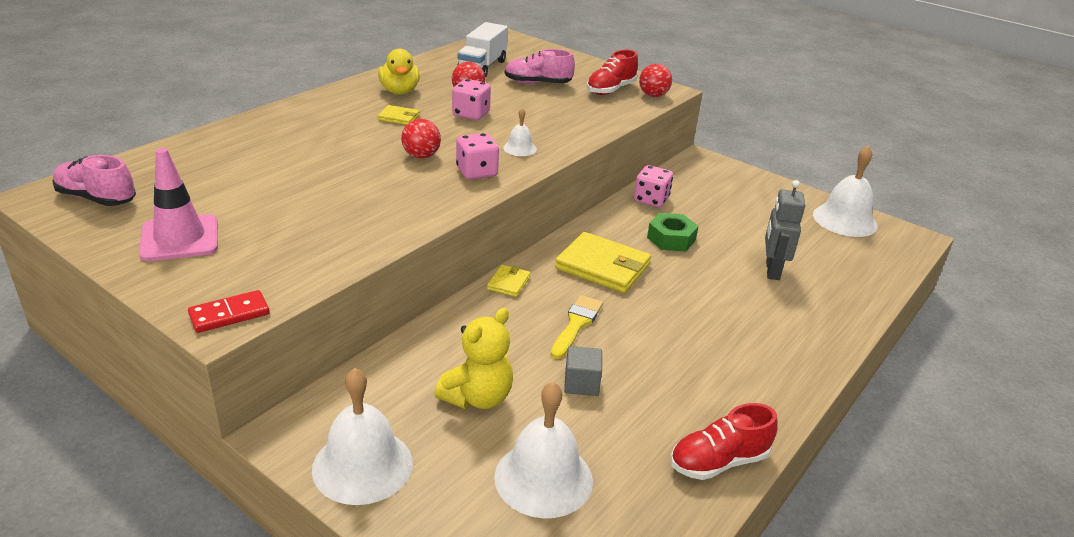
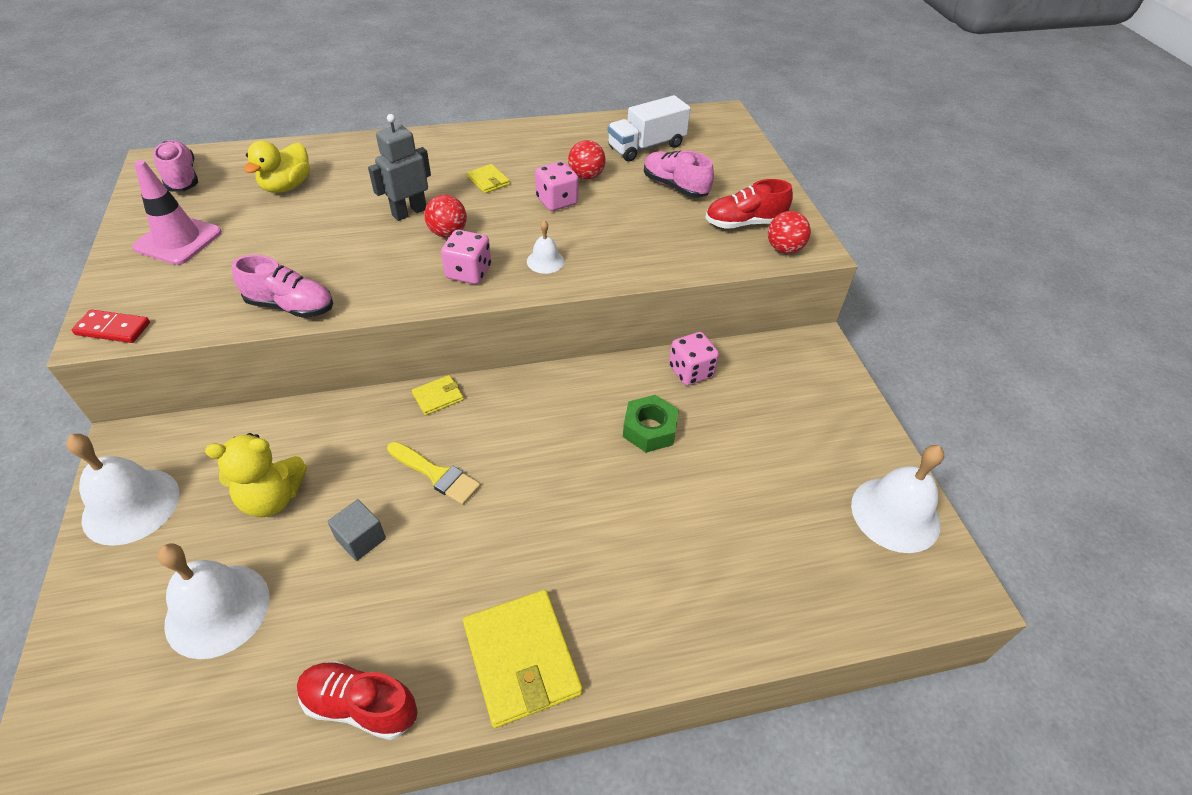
camera: 40 degrees right, 15 degrees up
(371, 239) = (291, 306): none -> pink shoe
(399, 91) = (529, 150): yellow duck -> yellow duck (287, 186)
(576, 324) = (436, 474): yellow brush -> yellow brush turned 60 degrees clockwise
(602, 266) = (540, 425): yellow wallet -> yellow wallet (521, 659)
(772, 270) = (708, 529): grey robot -> grey robot (409, 212)

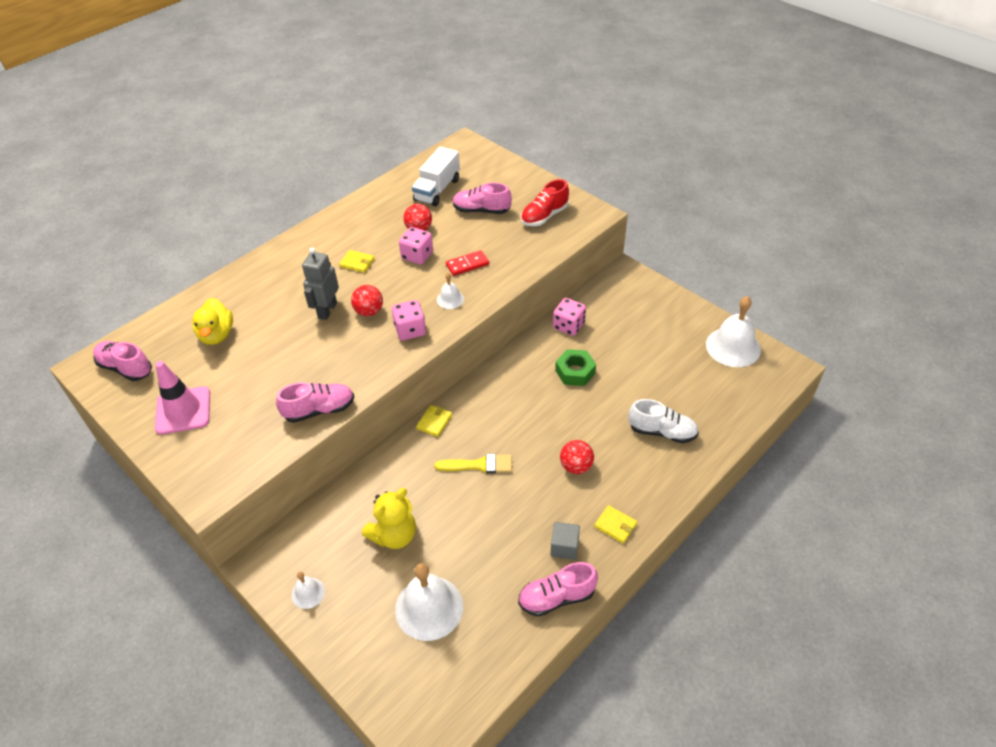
camera: 30 degrees left, 0 degrees up
(113, 329) = (214, 488): red domino -> red domino (467, 265)
(131, 505) = (308, 593): white bell -> white bell, size x0.50
(360, 705) = (556, 597): red shoe -> pink shoe
(361, 539) = (472, 523): grey cube -> grey cube (564, 547)
(521, 659) = (615, 525): yellow wallet -> yellow wallet, size x0.49
(695, 570) = (662, 432): none -> white shoe
(784, 249) = (580, 222): red ball -> red ball (576, 466)

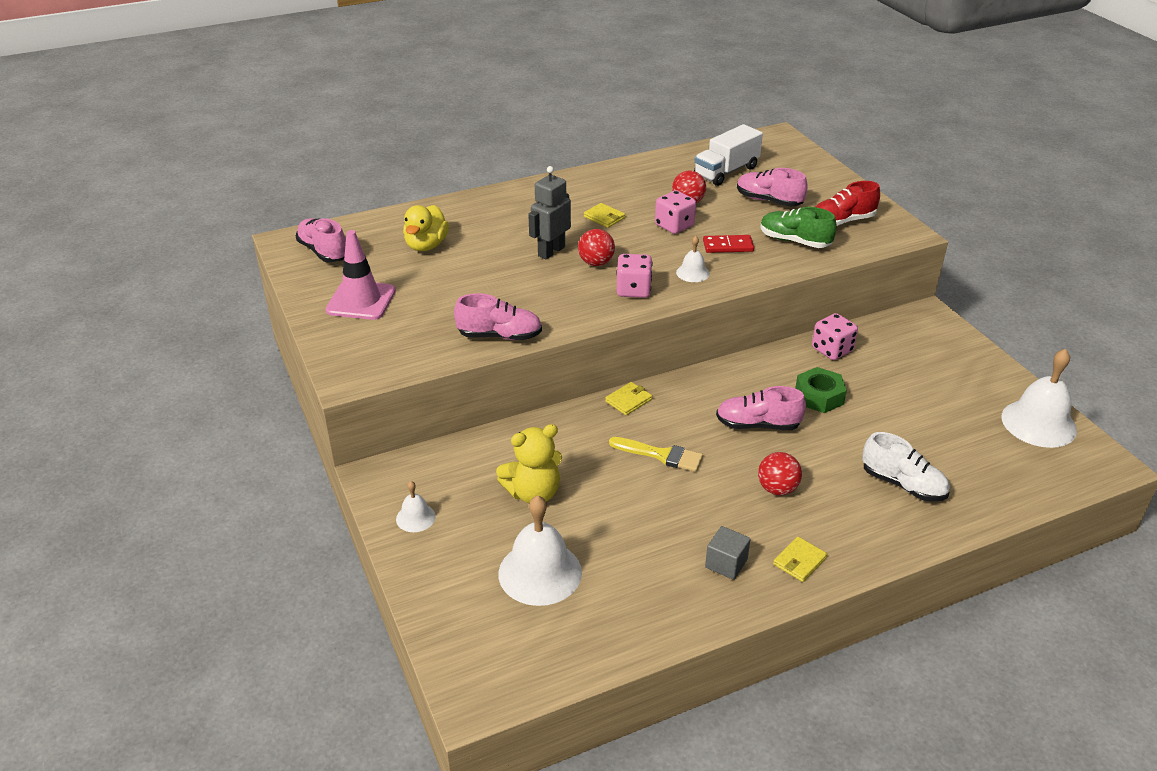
camera: 20 degrees right, 10 degrees down
(516, 245) = (794, 241): none -> green shoe
(556, 597) = (693, 610): pink shoe -> pink shoe (757, 425)
(615, 525) = (799, 561): yellow wallet -> yellow wallet turned 75 degrees clockwise

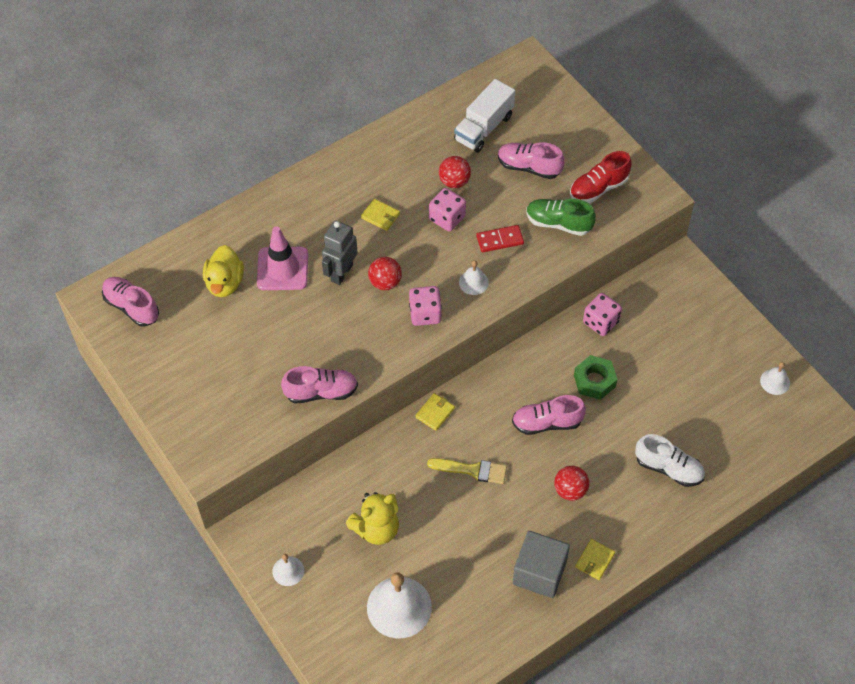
camera: 10 degrees left, 20 degrees up
(361, 301) = (187, 367): pink traffic cone -> pink traffic cone (282, 269)
(726, 563) = (539, 572): grey cube -> grey cube, size x1.73
(1038, 423) = (775, 381): white bell -> white bell, size x0.50

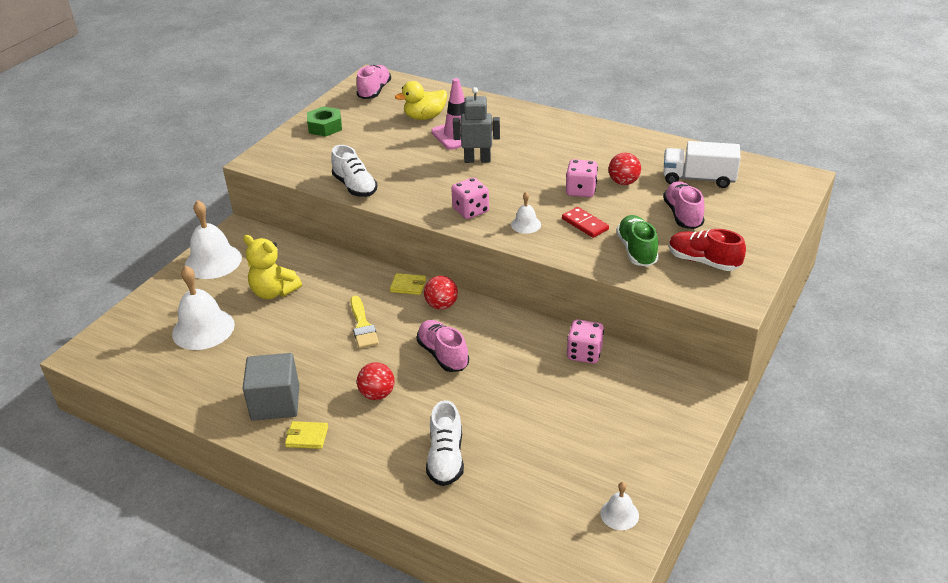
camera: 65 degrees right, 20 degrees down
(288, 571) = (213, 261): white bell -> white bell, size x2.01
(321, 392) = (355, 187): pink shoe -> white shoe
(380, 216) = (551, 159): yellow wallet -> none
(385, 282) = (486, 182): red ball -> red ball (441, 305)
(594, 381) = (513, 371): green nut -> green nut (325, 127)

